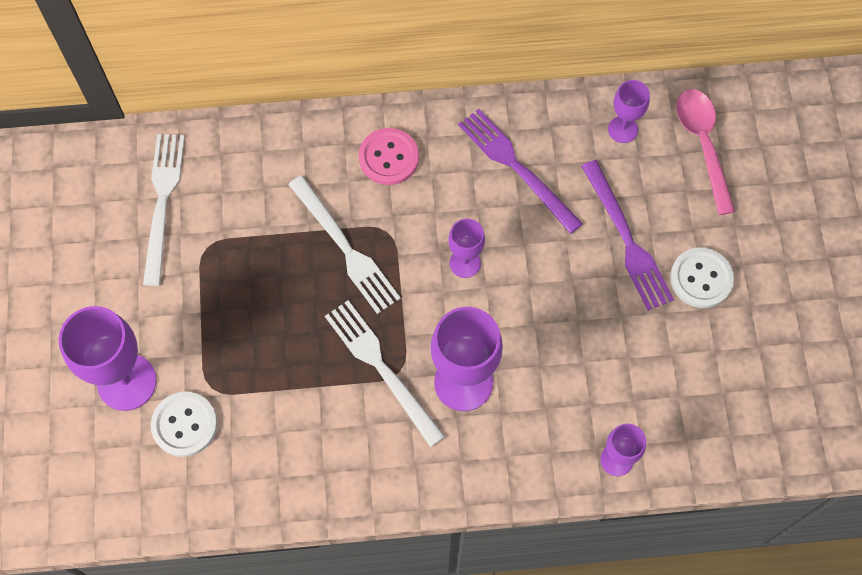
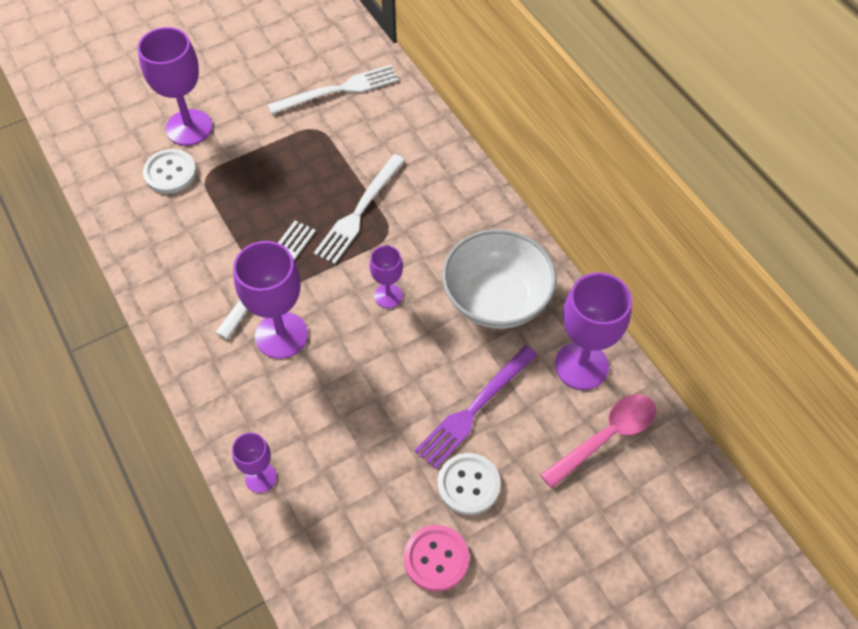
camera: 65 degrees right, 10 degrees down
(389, 157) = (453, 208): pink button -> pink button (436, 558)
(516, 167) = (496, 299): purple fork -> white bowl
(623, 129) = (581, 365): purple goblet -> purple goblet, size x1.82

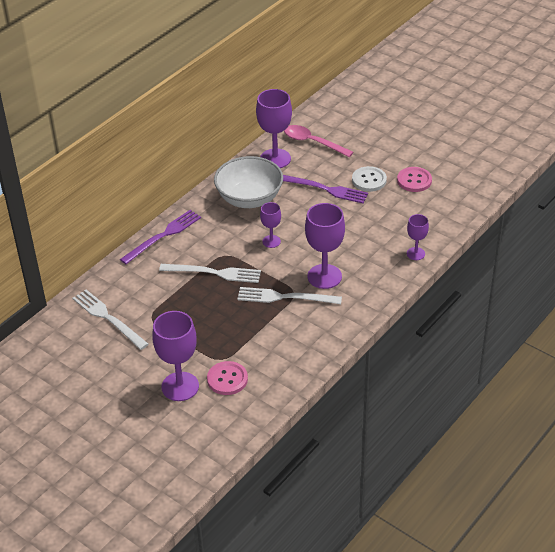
camera: 110 degrees left, 15 degrees down
(170, 173) = (227, 379): white button -> pink button
(462, 177) = (163, 236): none -> purple fork

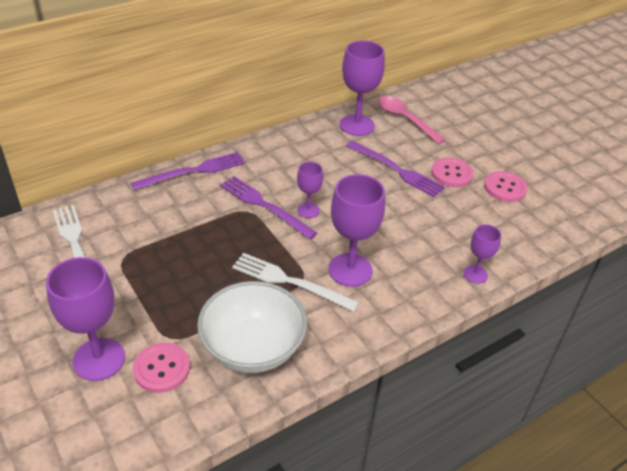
camera: 15 degrees right, 0 degrees up
(214, 273) = (224, 228): white fork -> none
(236, 247) = (264, 206): none -> purple fork
(249, 198) = (308, 158): white bowl -> white bowl (253, 347)
(369, 180) = (451, 174): white button -> pink button

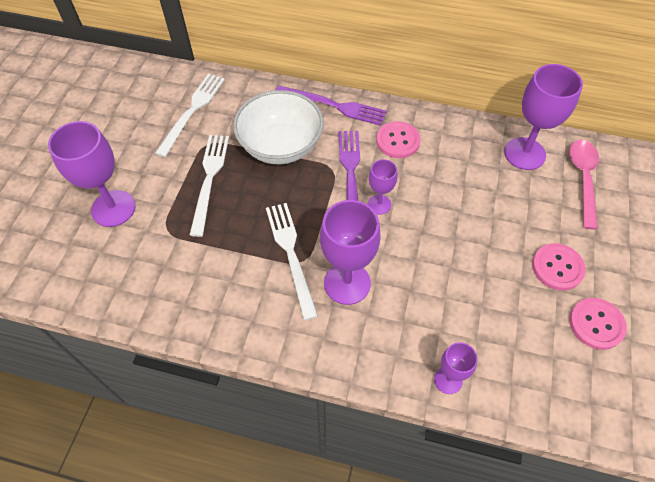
camera: 50 degrees right, 15 degrees up
(159, 280) = (209, 179): none -> white fork
(162, 369) = (137, 247): pink button -> pink button (398, 141)
(253, 347) = (205, 284): white bowl -> white bowl (281, 146)
(396, 170) = (506, 224): purple fork -> none

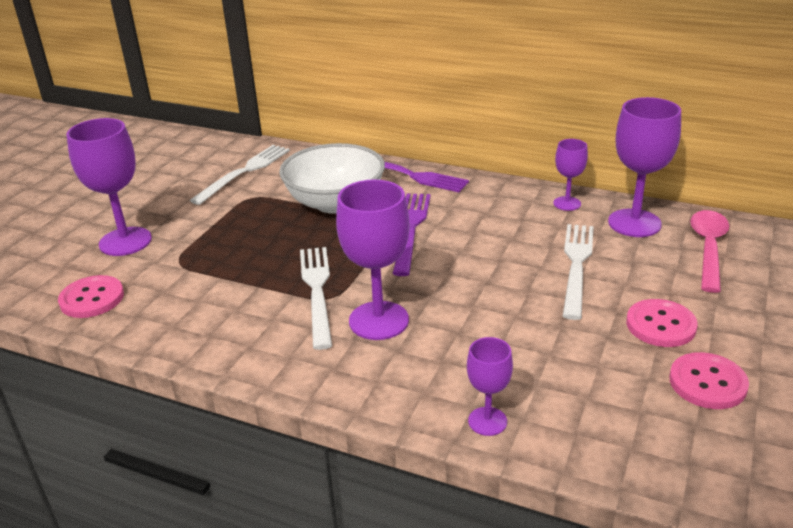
camera: 10 degrees right, 25 degrees down
(209, 179) = (243, 225): white fork -> white fork (576, 265)
(379, 204) = (439, 255): purple goblet -> purple goblet (567, 203)
(398, 141) = (476, 205): pink button -> pink button (92, 299)

